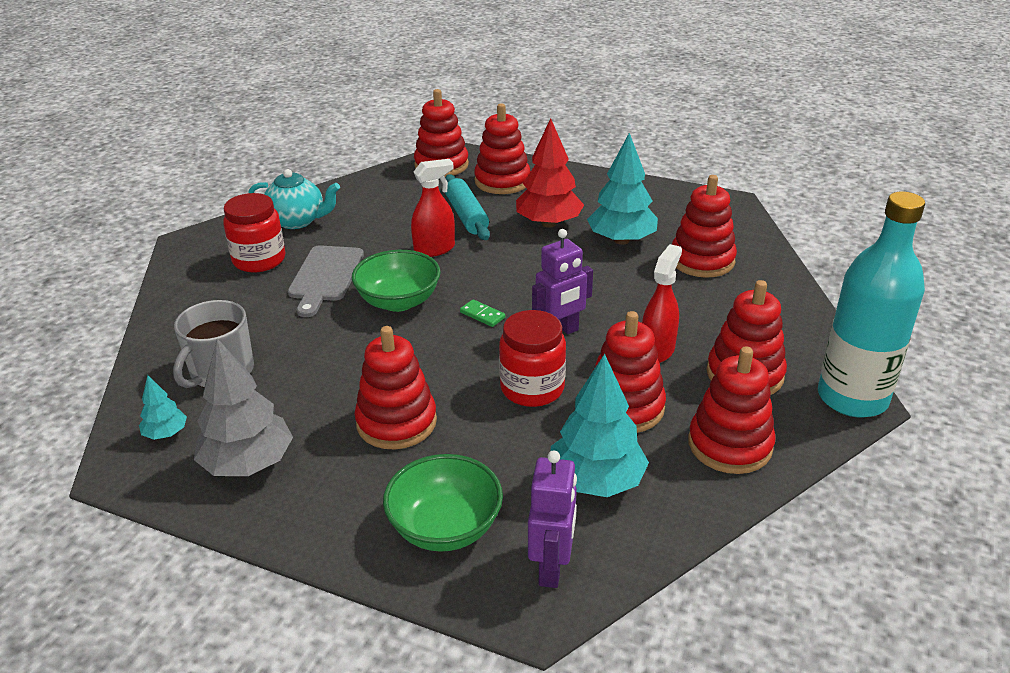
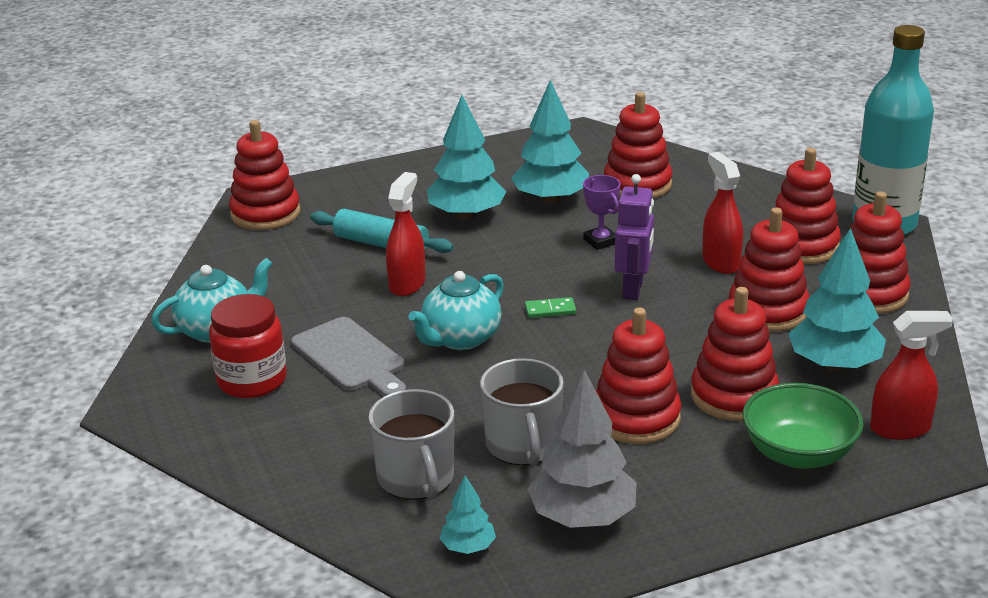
camera: 45 degrees left, 5 degrees down
(305, 392) = (523, 445): none -> grey mug
(399, 301) = (460, 339): green bowl -> turquoise teapot
(502, 181) = (355, 201): red stacking toy -> red stacking toy (734, 396)
(532, 388) = (686, 336): red jar -> none
(549, 223) = (467, 215): red tree -> turquoise tree
(552, 568) = (900, 428): purple robot -> red spray bottle
(601, 287) = (600, 241): none -> purple trophy

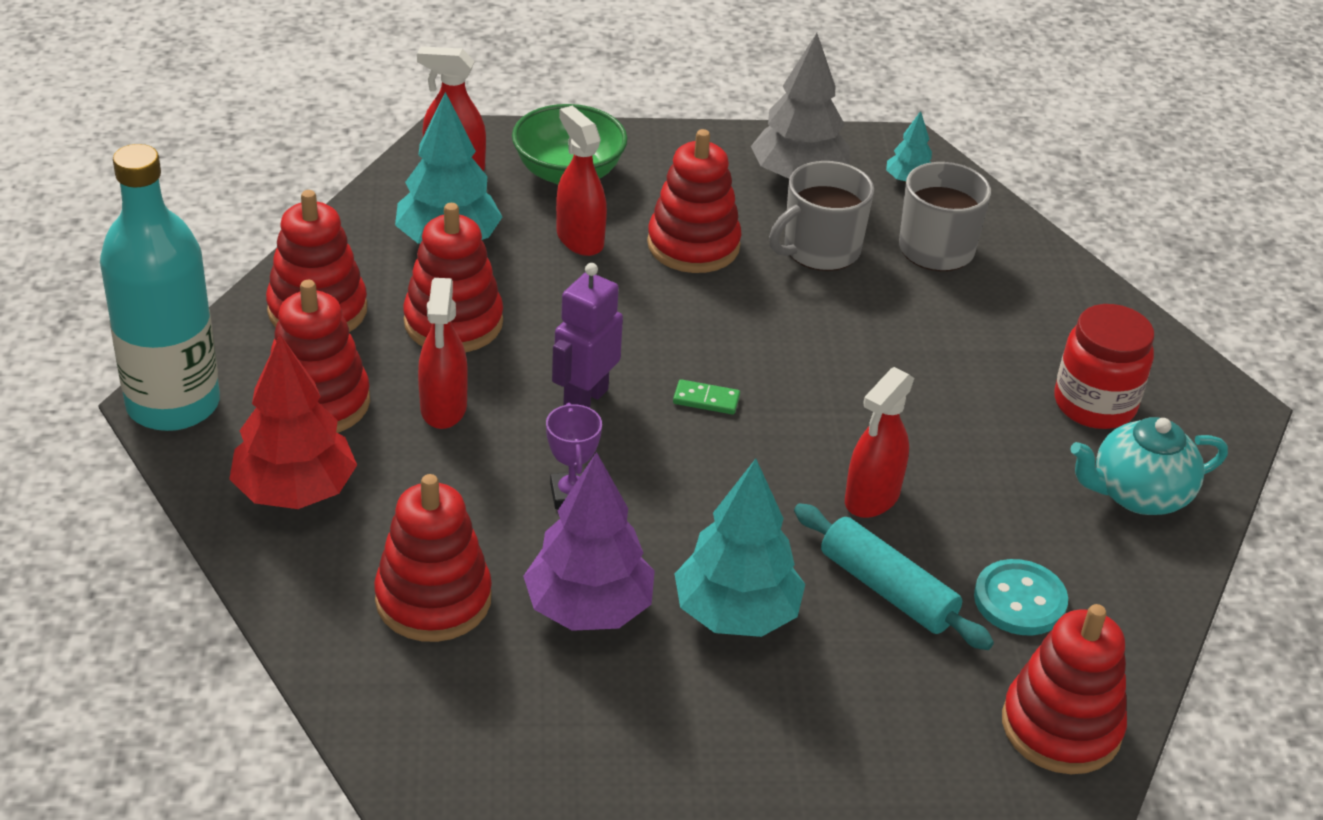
camera: 165 degrees left, 10 degrees up
(296, 258) = (1019, 600): none -> turquoise button
(351, 358) = (972, 402): grey cutting board -> none
(460, 339) = (834, 390): turquoise teapot -> none
(523, 445) = (820, 250): grey mug -> grey mug turned 135 degrees counterclockwise
(551, 199) = (588, 609): turquoise tree -> purple tree
(734, 396) = (579, 239): red stacking toy -> red spray bottle
(761, 206) = (295, 491): none -> red tree

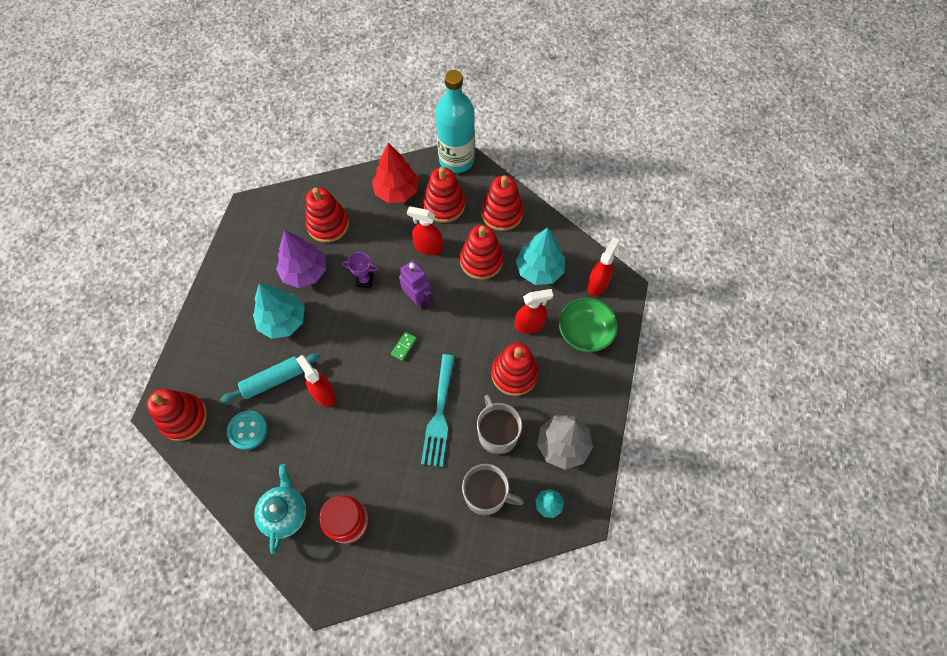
camera: 110 degrees right, 25 degrees up
(825, 325) = (439, 415): none -> turquoise fork

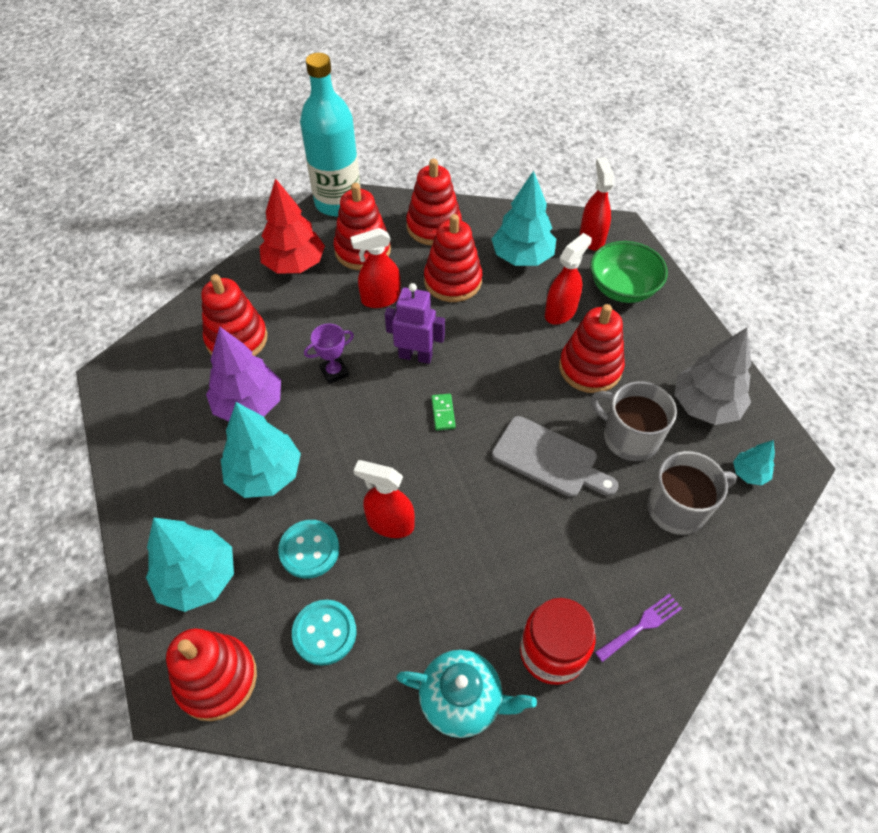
camera: 35 degrees left, 10 degrees down
(211, 358) = (198, 578): none -> turquoise tree
(273, 380) = (309, 550): turquoise rolling pin -> turquoise button
(285, 513) = (462, 700): turquoise teapot -> turquoise teapot turned 135 degrees clockwise
(406, 543) = (641, 626): none -> purple fork
(439, 415) = (549, 459): turquoise fork -> grey cutting board

